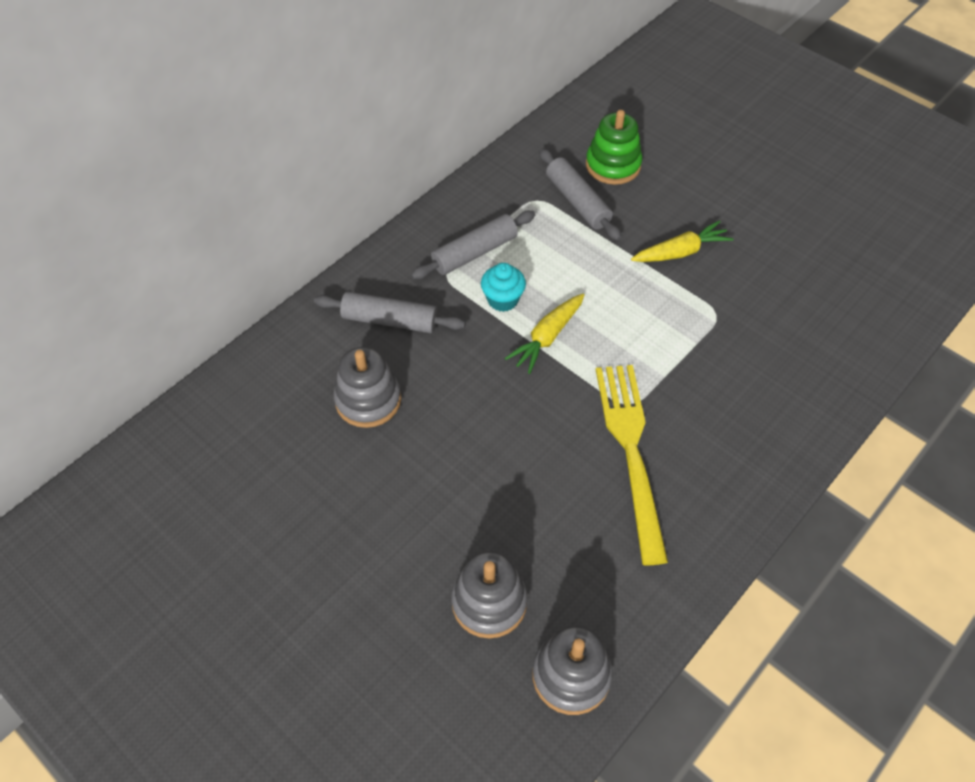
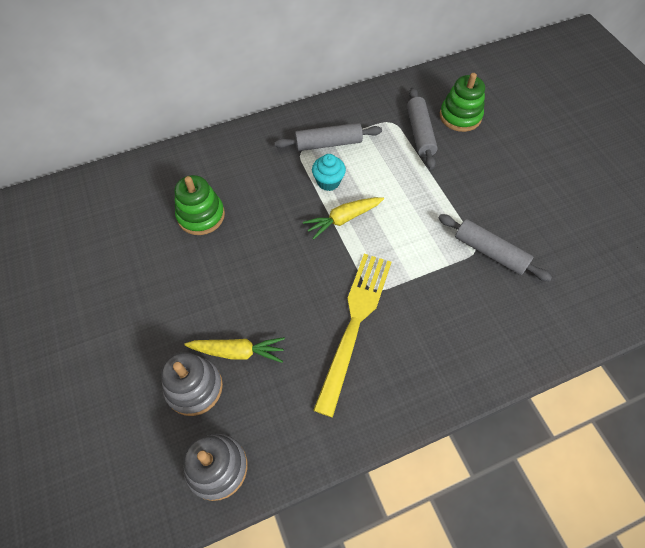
camera: 25 degrees right, 5 degrees up
(368, 400) = (201, 215): grey stacking toy -> green stacking toy
(390, 320) = (246, 168): grey rolling pin -> grey rolling pin (490, 252)
(680, 252) = (475, 194): yellow carrot -> yellow carrot (238, 352)

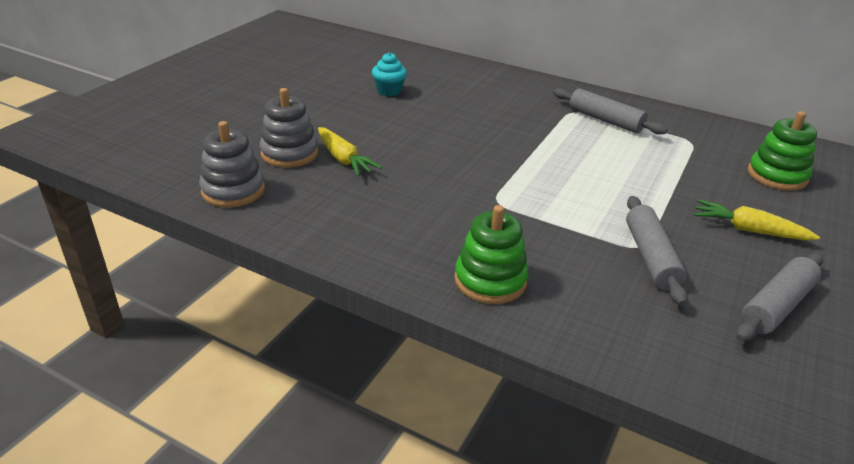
camera: 50 degrees right, 25 degrees down
(201, 215) = (440, 96): green stacking toy -> green stacking toy (490, 280)
(328, 182) = (567, 135): turquoise cupcake -> turquoise cupcake (389, 91)
(343, 219) = (542, 157): yellow carrot -> yellow carrot (748, 230)
(354, 322) = (448, 205): yellow fork -> none
(420, 133) = (709, 160): grey rolling pin -> grey rolling pin (776, 306)

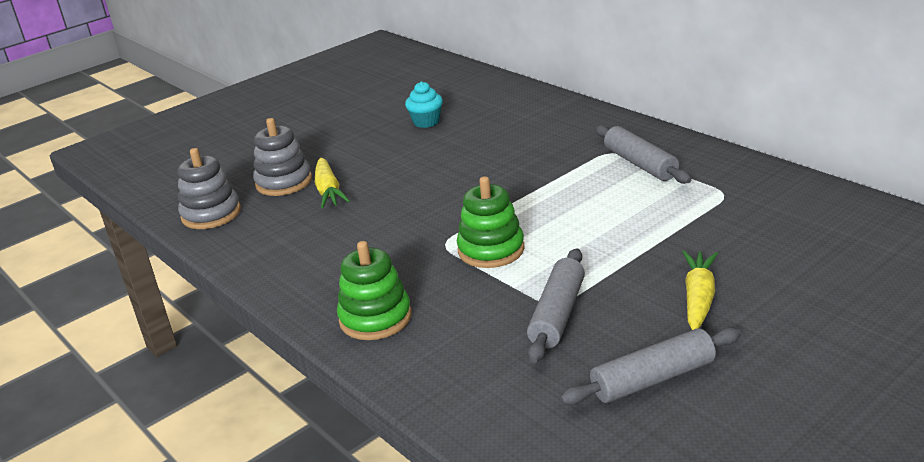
camera: 25 degrees right, 5 degrees down
(748, 230) = (698, 298): yellow carrot -> yellow carrot turned 60 degrees clockwise
(777, 175) = (797, 241): green stacking toy -> green stacking toy (491, 250)

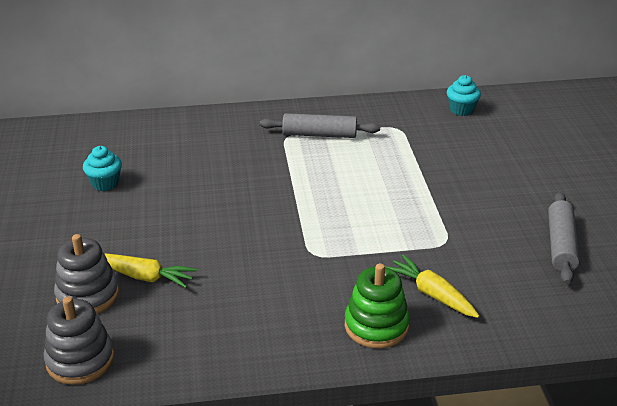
camera: 60 degrees left, 5 degrees up
(491, 250) = (349, 238): green stacking toy -> none
(557, 314) = (460, 247): grey rolling pin -> none
(698, 298) = (498, 192): yellow carrot -> yellow carrot (432, 294)
(831, 211) = (461, 110): none -> turquoise cupcake

